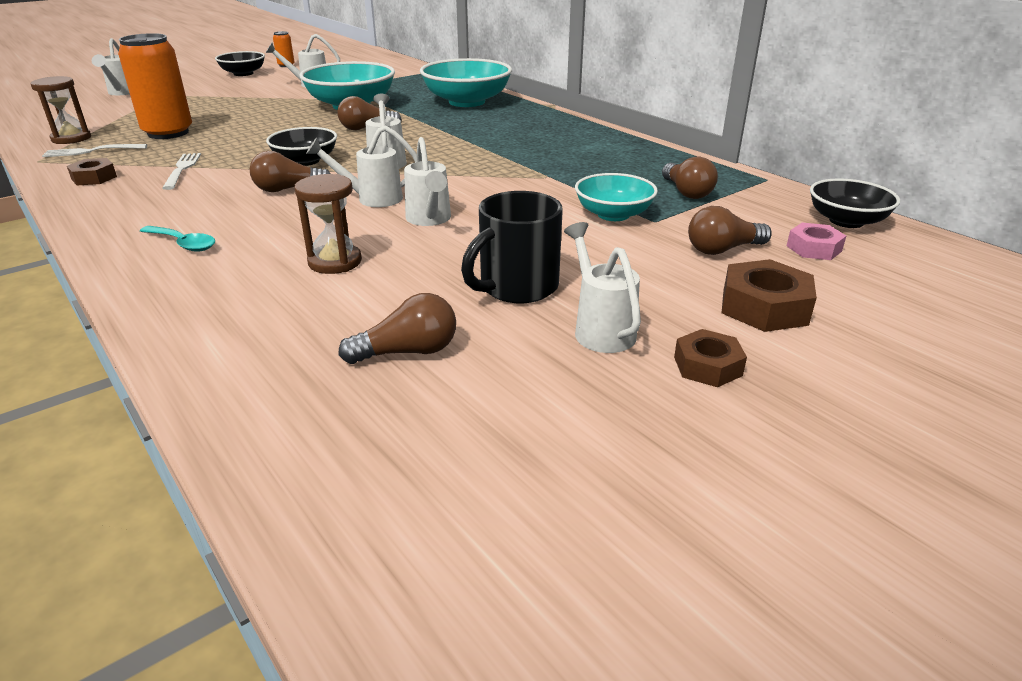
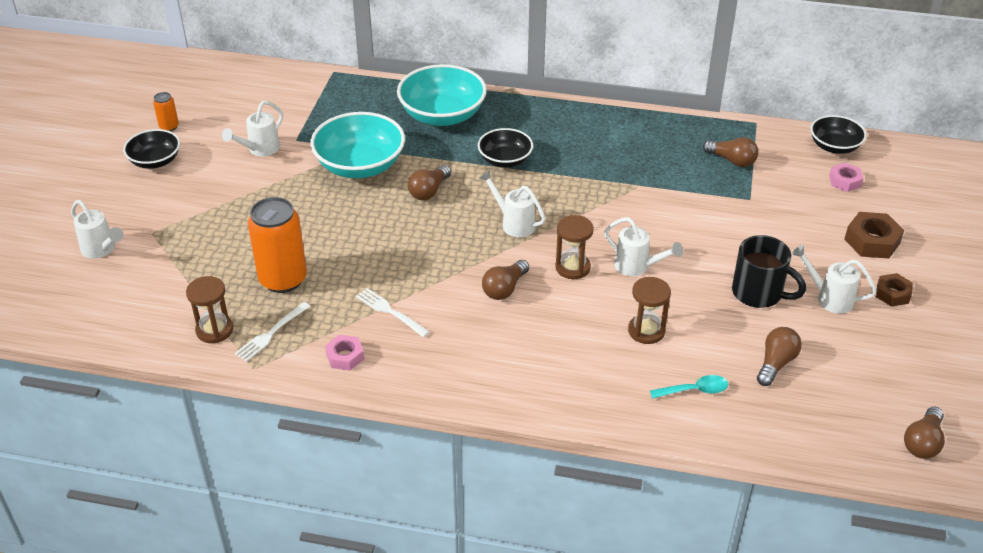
camera: 40 degrees left, 10 degrees up
(94, 178) = (345, 356): brown nut -> pink nut
(183, 244) = (539, 371): turquoise spoon -> turquoise spoon (694, 390)
(305, 161) = (459, 253): black bowl -> black bowl (505, 160)
(371, 199) = (572, 267): white watering can -> brown hourglass
(516, 287) = (759, 293): black mug -> black mug turned 60 degrees counterclockwise
(613, 214) = (723, 205): turquoise bowl -> none
(722, 250) = (809, 206): brown light bulb -> brown light bulb (922, 443)

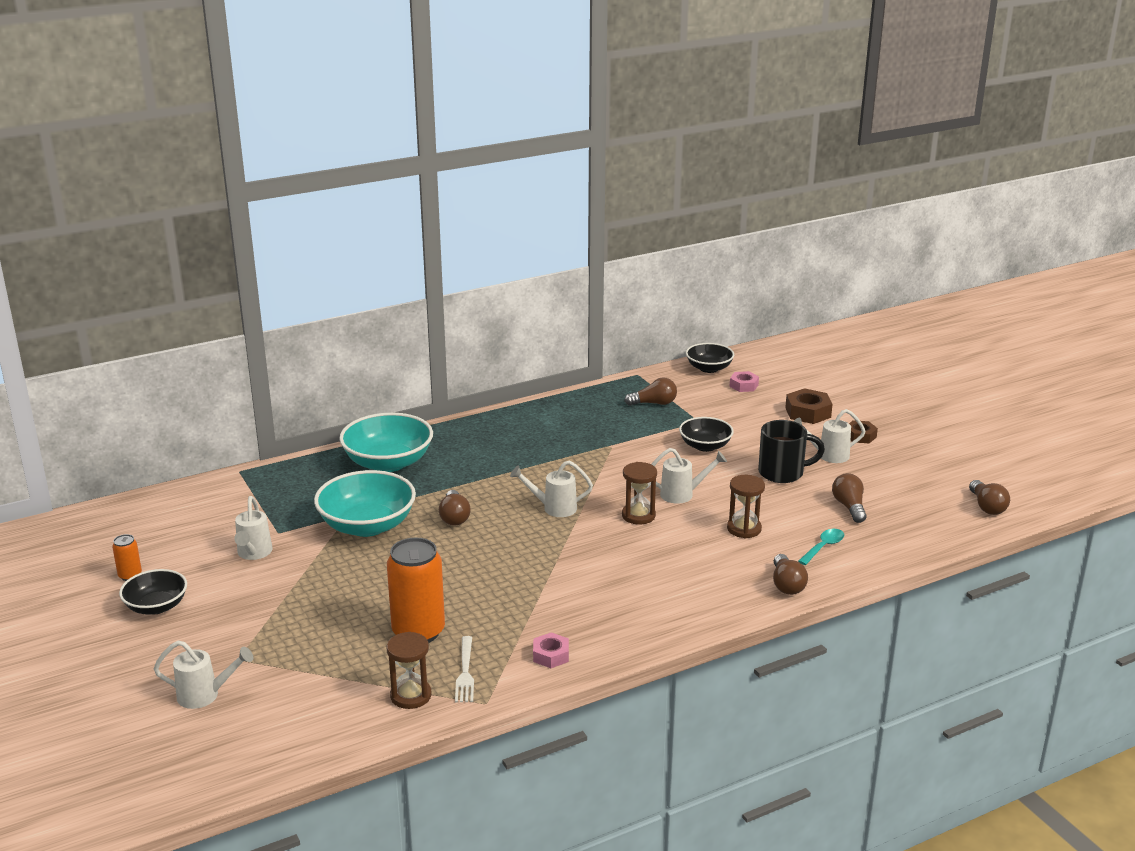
camera: 40 degrees left, 15 degrees down
(390, 312) = (542, 609): white fork -> none
(504, 289) = (608, 552): brown light bulb -> brown light bulb (786, 585)
(505, 160) = (486, 471): black bowl -> black bowl (705, 446)

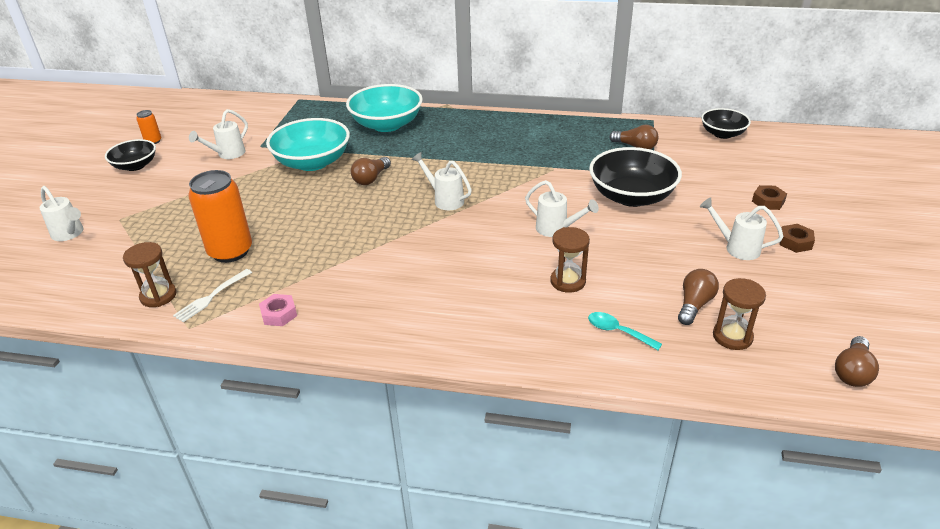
camera: 40 degrees right, 10 degrees up
(638, 515) = (497, 232): brown hourglass -> brown hourglass (732, 336)
(705, 446) = (631, 196): black bowl -> black bowl, size x1.67
(744, 385) = (736, 158): pink nut -> none
(782, 473) = (671, 246): black mug -> none
(786, 585) = (536, 350): brown light bulb -> none
(808, 412) = (768, 201): brown nut -> brown nut, size x0.65
(823, 547) = (618, 331): turquoise spoon -> turquoise spoon turned 135 degrees counterclockwise

